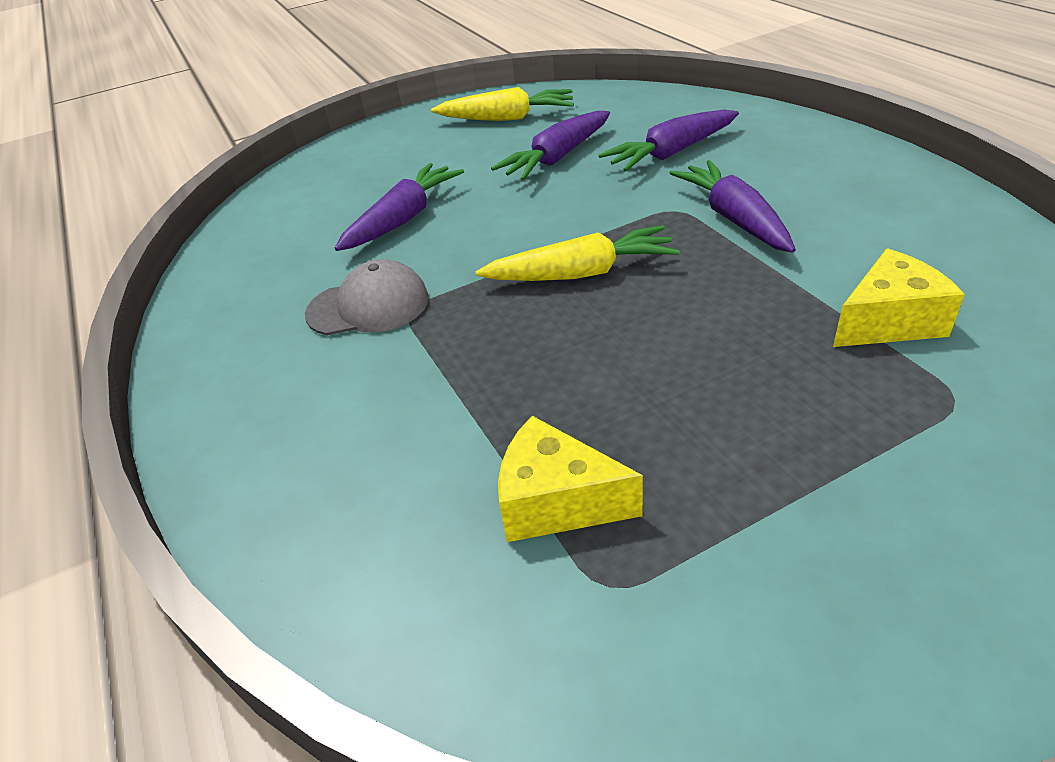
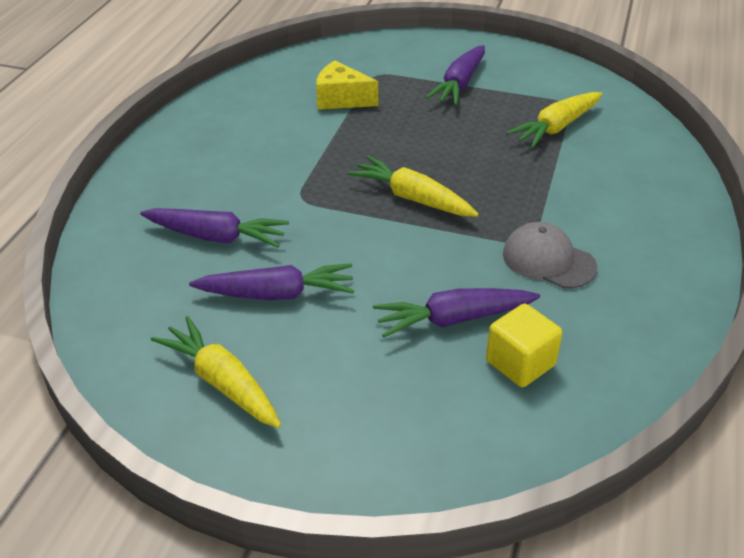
camera: 140 degrees left, 0 degrees up
(319, 226) = (520, 363): none -> yellow cube
(556, 502) = (556, 128): yellow cheese -> yellow carrot
(733, 218) = (289, 172): purple carrot -> purple carrot (459, 84)

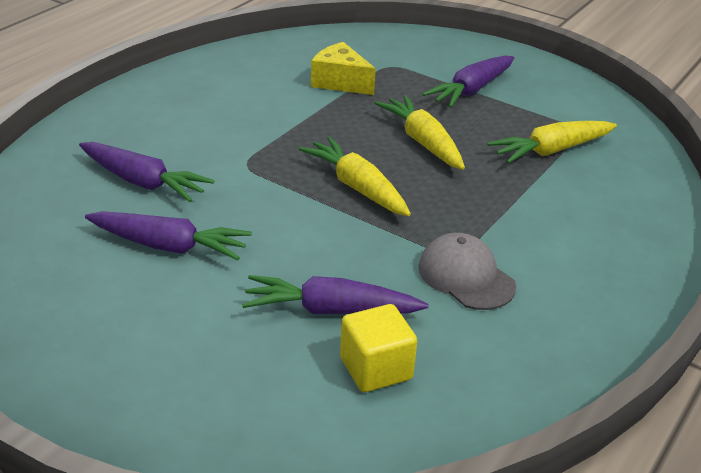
camera: 15 degrees right, 5 degrees down
(221, 382) = (68, 313): yellow carrot -> yellow carrot (422, 142)

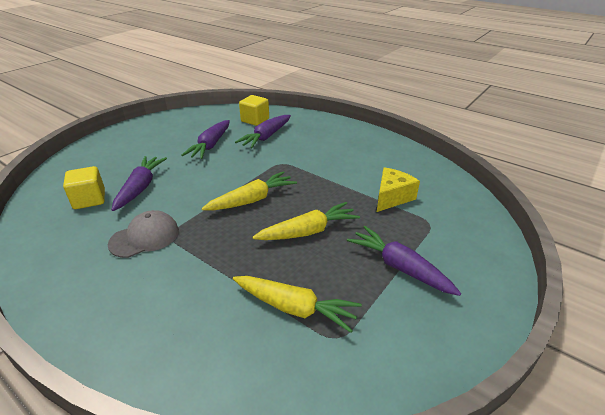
camera: 95 degrees right, 0 degrees up
(59, 199) = (255, 120): none -> yellow cube
(551, 151) = (295, 308): yellow carrot -> yellow carrot turned 135 degrees clockwise

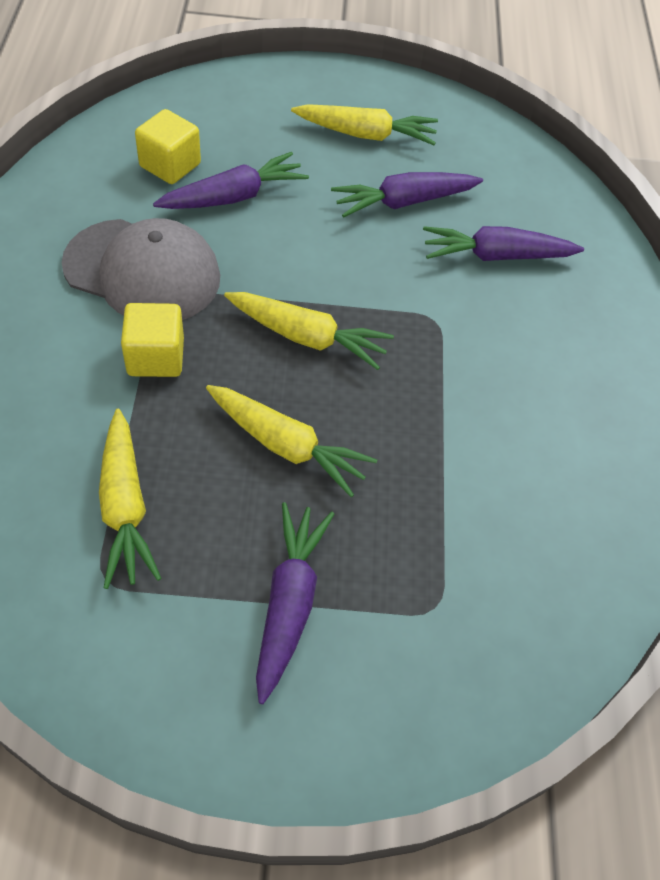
camera: 50 degrees right, 20 degrees up
(145, 237) = (142, 271): grey cap -> grey cap, size x1.55
(161, 139) = (366, 134): none -> yellow carrot
(255, 120) = (536, 210): yellow cube -> yellow cube (155, 357)
(392, 197) = (466, 523): yellow cheese -> none

